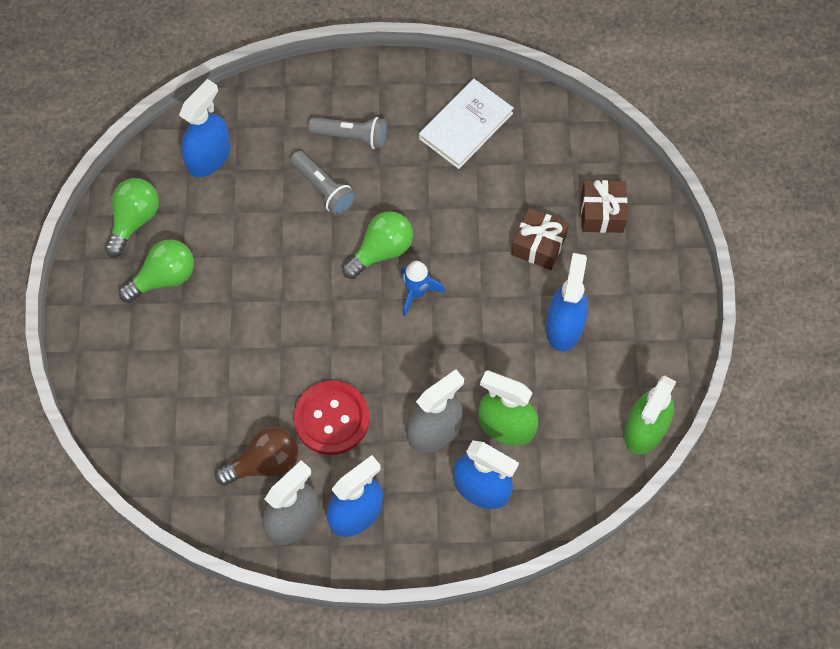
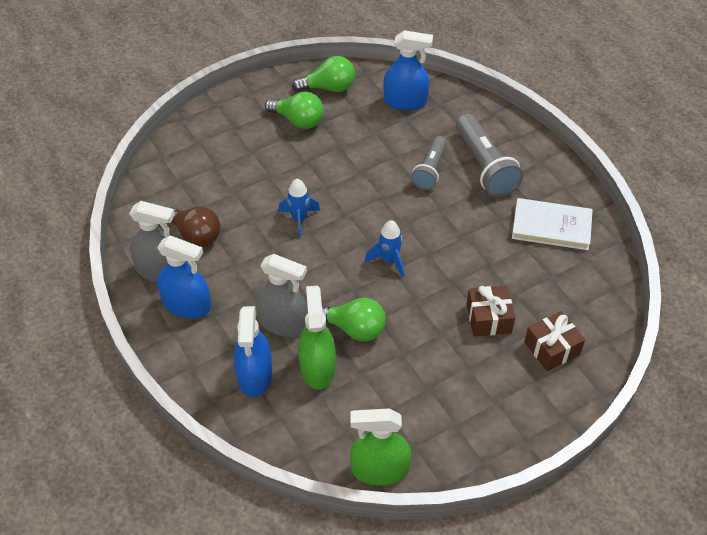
camera: 60 degrees right, 15 degrees down
(309, 349) = (299, 219): none -> blue rocket
(331, 419) = (253, 256): red button -> none
(351, 137) = (484, 166): grey flashlight -> grey flashlight, size x1.55
(381, 251) = (407, 224): green light bulb -> green light bulb (354, 329)
(564, 326) = (431, 368): blue spray bottle -> none

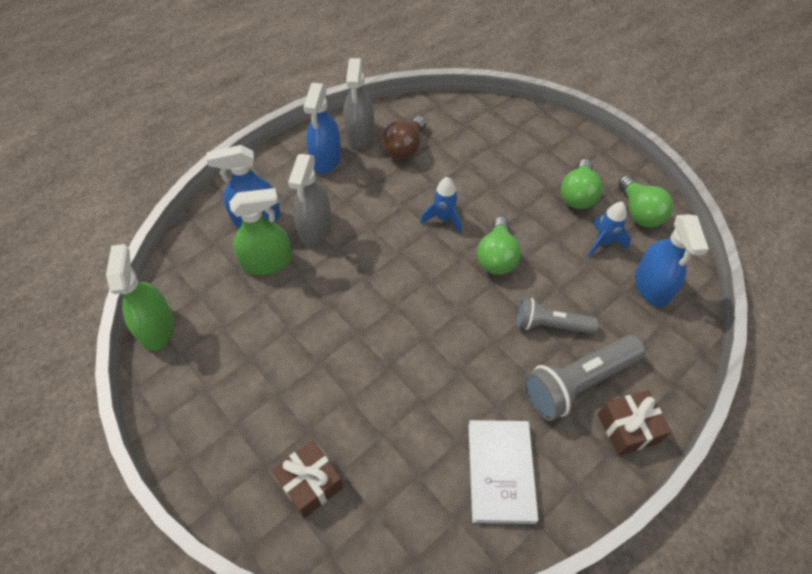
camera: 80 degrees right, 5 degrees up
(354, 329) = (315, 284): green light bulb -> green light bulb (496, 257)
(389, 260) = (407, 302): blue rocket -> blue rocket (603, 242)
(488, 318) = (345, 408): brown gift -> brown gift (628, 428)

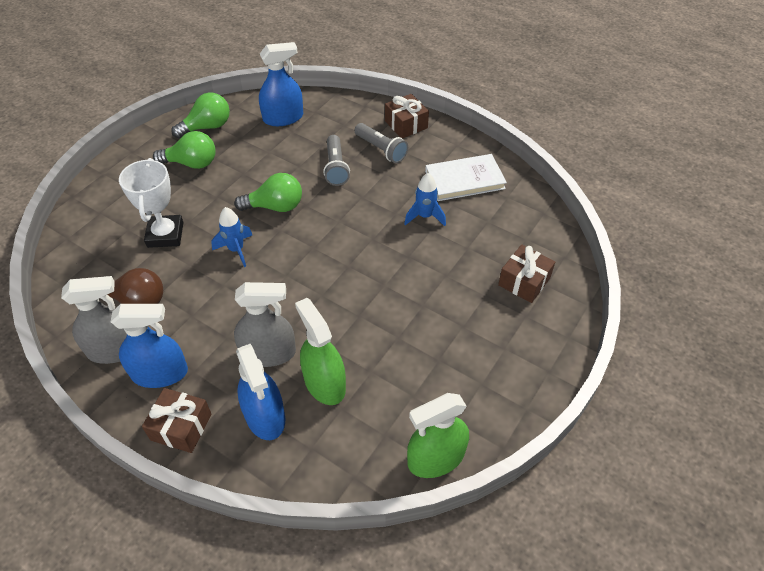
camera: 105 degrees left, 5 degrees down
(272, 168) = (181, 427): none -> brown gift
(478, 169) = (165, 235): none -> white trophy
(577, 383) = (381, 150): grey flashlight -> grey flashlight, size x0.65
(603, 242) = (244, 145): blue rocket -> blue rocket (425, 216)

